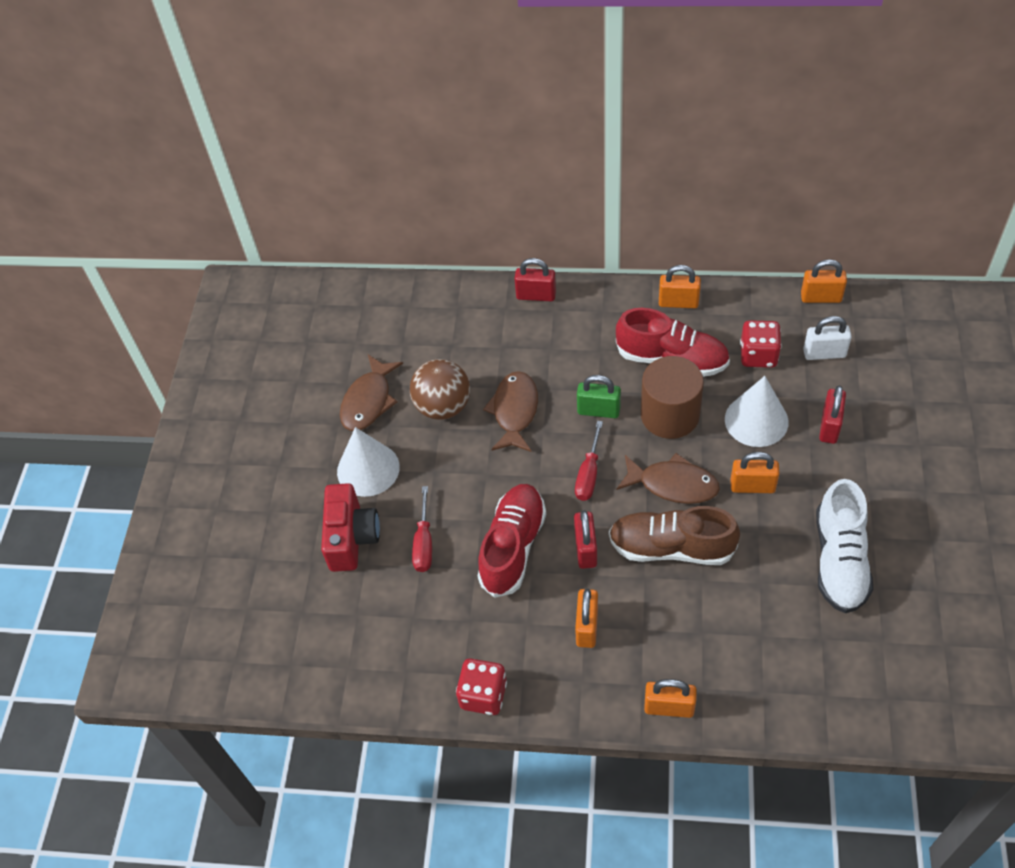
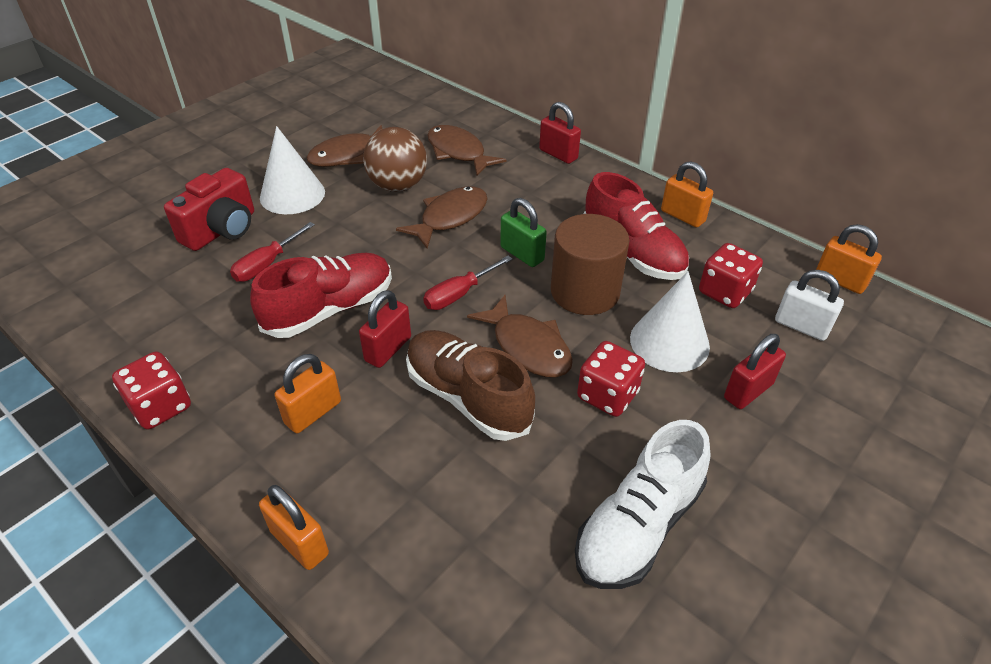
camera: 30 degrees right, 10 degrees down
(455, 342) = (458, 152): none -> brown fish
(752, 486) = (607, 395): orange padlock -> red dice

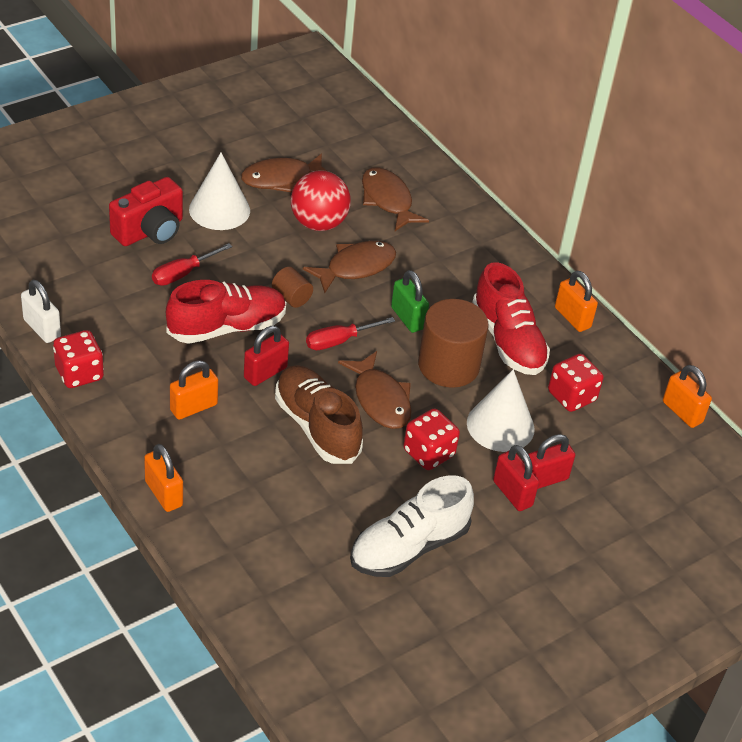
camera: 10 degrees right, 0 degrees up
(392, 261) = (291, 297): none -> brown cylinder
(398, 186) = (318, 223): brown ball -> red ball
(558, 154) = (484, 225): red padlock -> red padlock (512, 493)
(801, 326) = (621, 441): white padlock -> white padlock (42, 328)

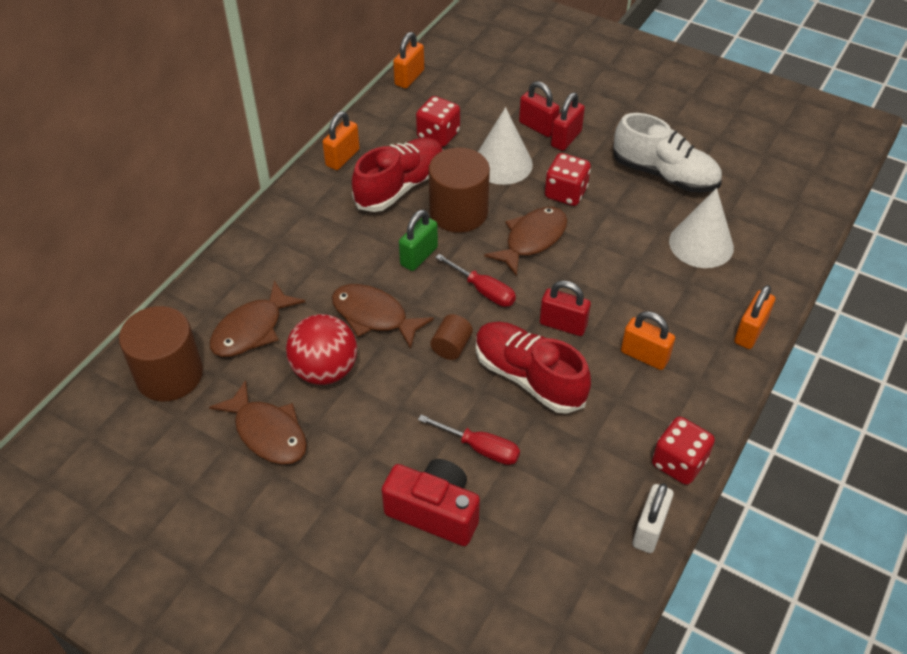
camera: 110 degrees left, 5 degrees up
(219, 209) = (356, 465): white cone -> white cone (701, 244)
(316, 426) = (595, 267): brown shoe -> none
(370, 150) = (169, 375): none -> brown cylinder

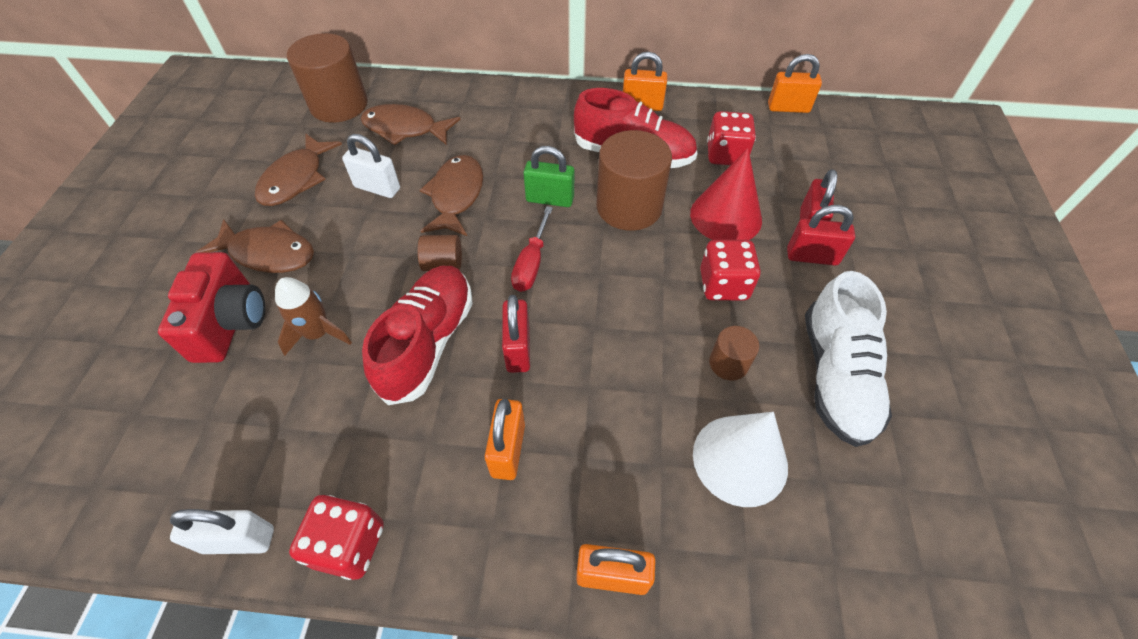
camera: 65 degrees right, 5 degrees up
(325, 370) = (377, 188): red ball -> white padlock
(481, 448) = (318, 333): red screwdriver -> brown rocket
(502, 164) = (726, 216): white cone -> red cone
(532, 240) = (630, 279): brown fish -> brown fish (268, 253)
(631, 219) = (728, 363): none -> brown cylinder

